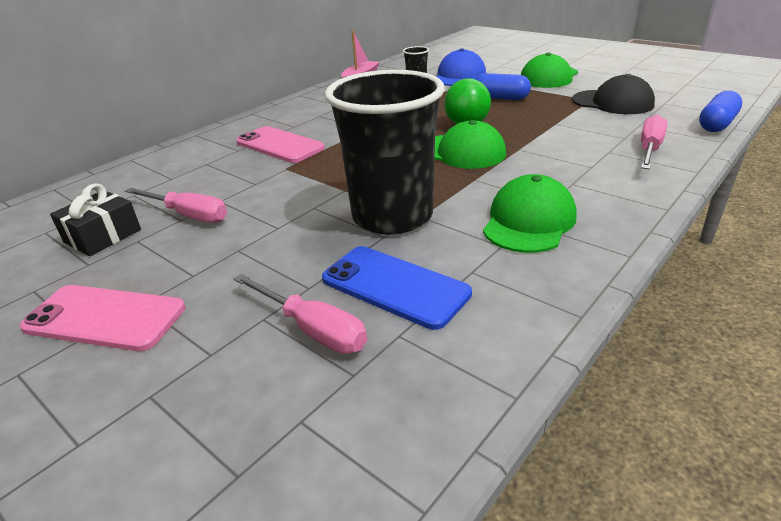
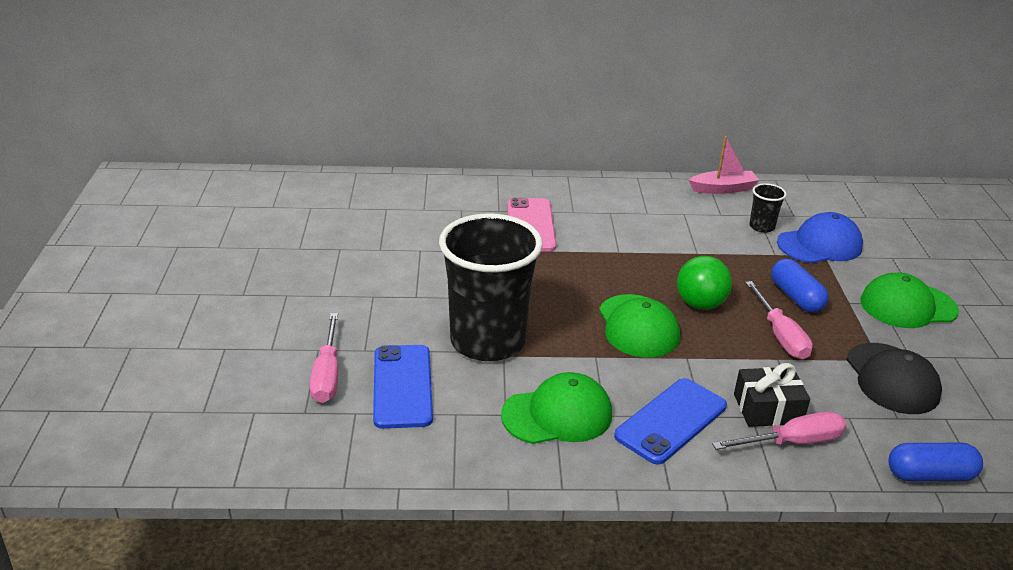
camera: 45 degrees right, 0 degrees up
(102, 236) = (330, 232): black gift -> black gift (767, 409)
(105, 318) = (262, 290): pink phone -> none
(188, 215) = (388, 249): pink screwdriver -> pink screwdriver (780, 335)
(586, 179) = (671, 421): none -> blue phone

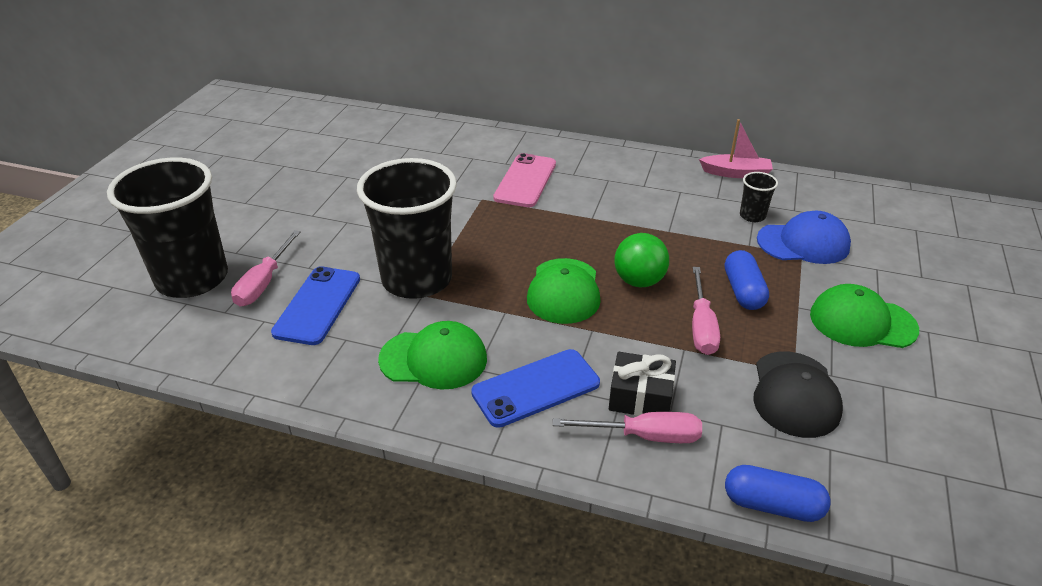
camera: 20 degrees right, 5 degrees up
(242, 385) = (192, 278): none -> black cup

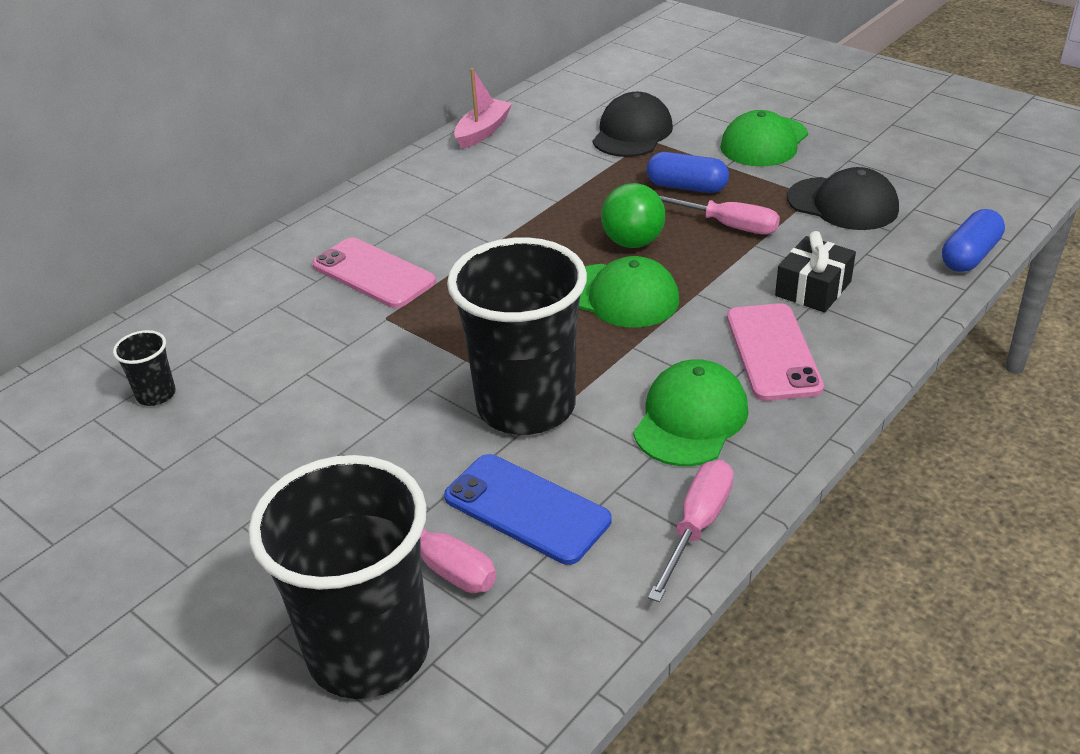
camera: 65 degrees left, 0 degrees up
(536, 388) = (773, 352): blue phone -> pink phone
(644, 436) = (867, 300): pink screwdriver -> pink screwdriver (697, 526)
(752, 216) = (567, 145): black cup -> black cup (156, 395)
(803, 243) = (632, 133): blue cap -> black cap

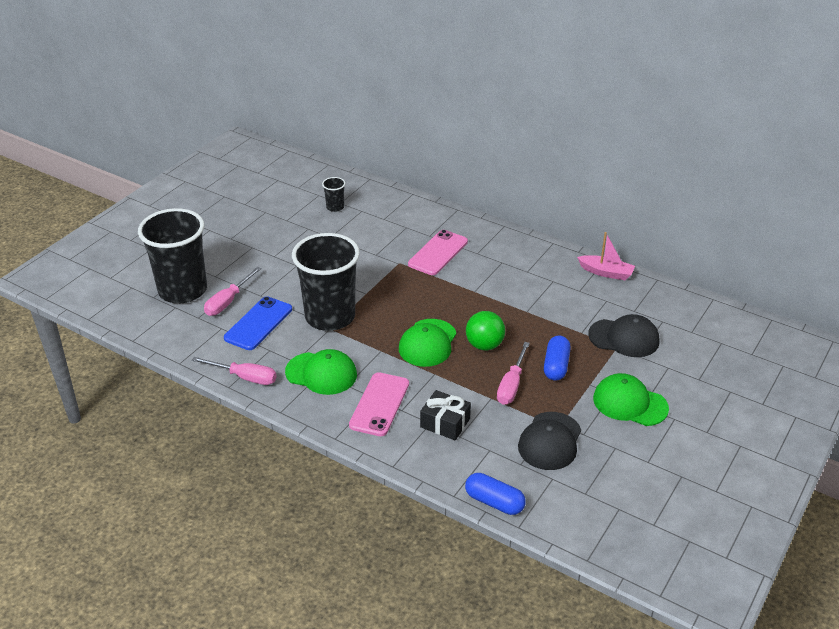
camera: 80 degrees right, 0 degrees up
(773, 352) = (379, 404): pink phone -> pink phone turned 60 degrees counterclockwise

